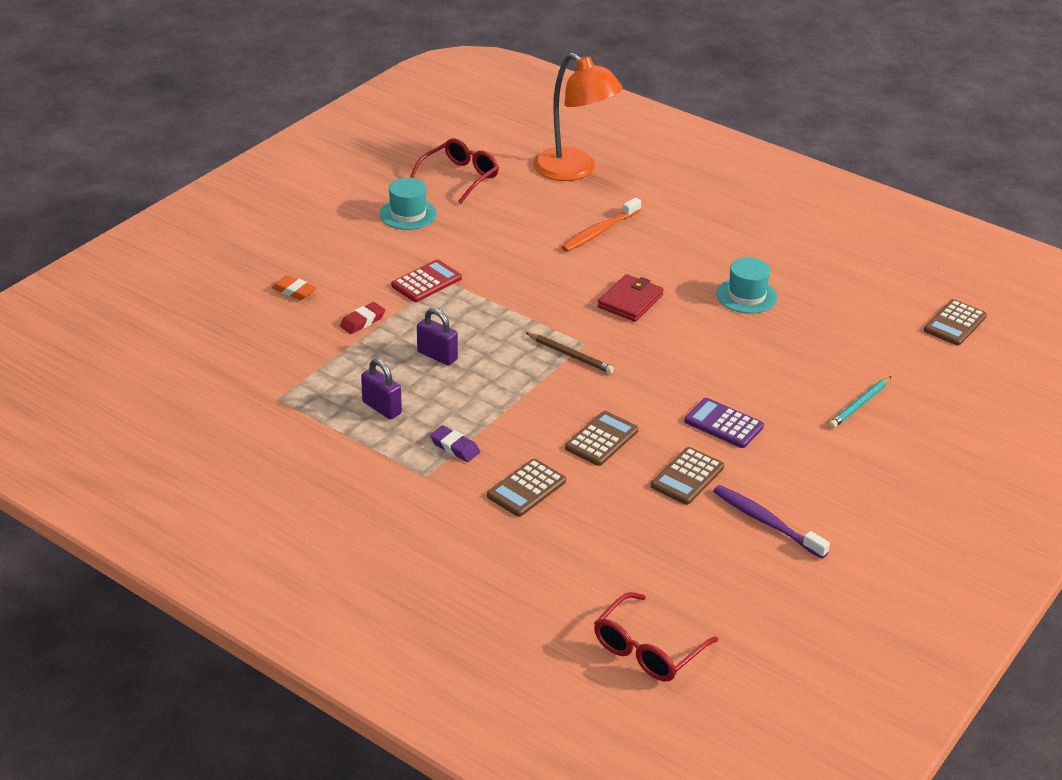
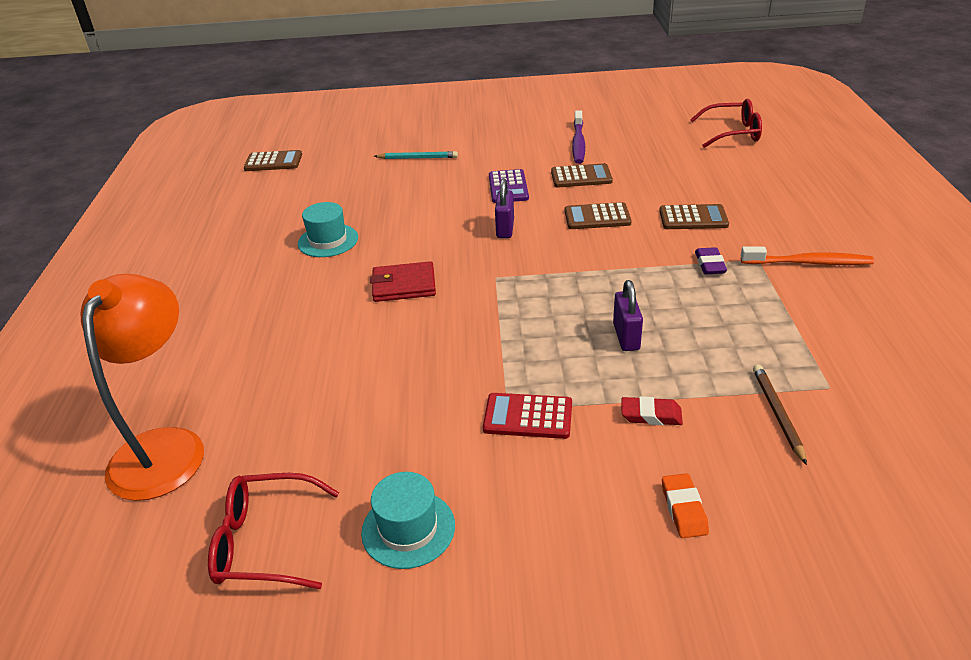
camera: 125 degrees left, 0 degrees up
(382, 408) = (734, 322): purple padlock -> purple padlock (505, 228)
(570, 355) = (521, 275): brown pencil -> brown pencil (777, 414)
(599, 231) = (297, 359): orange toothbrush -> orange toothbrush (808, 263)

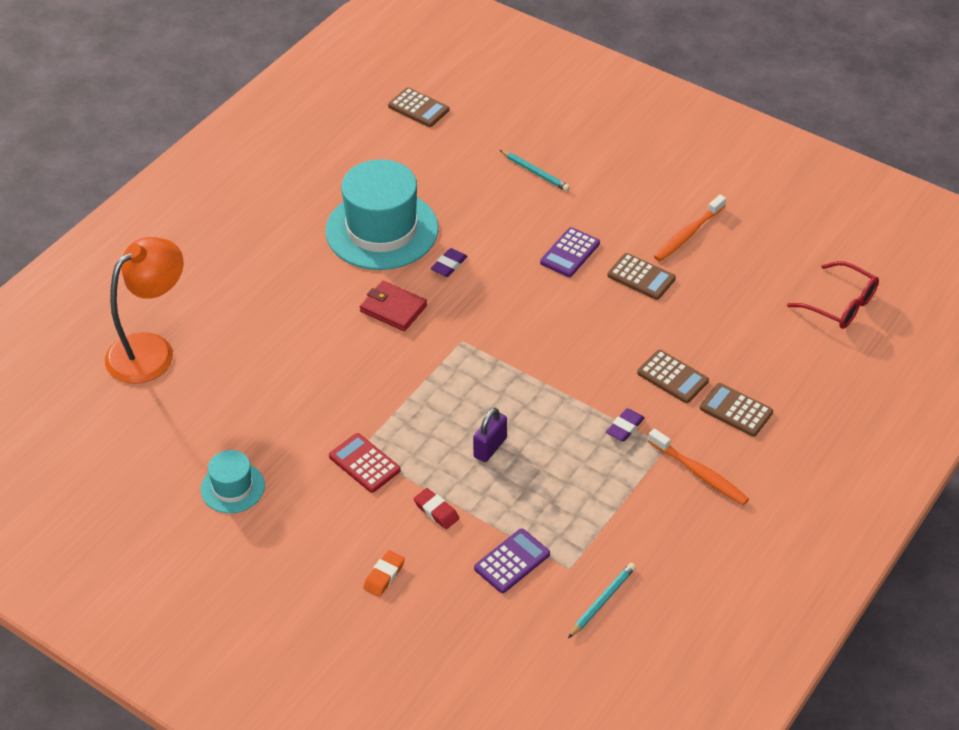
camera: 35 degrees right, 10 degrees up
(266, 541) = (158, 446): red glasses -> none
(328, 240) = (382, 230): turquoise hat -> turquoise hat, size x2.02
(418, 236) = (449, 265): none -> purple eraser
(505, 228) = (518, 297): purple padlock -> none
(578, 143) = (688, 234): purple toothbrush -> orange toothbrush
(597, 217) = (600, 329): brown calculator -> brown calculator (736, 410)
(777, 414) = (512, 561): brown pencil -> purple calculator
(896, 395) = (602, 601): none -> turquoise pencil

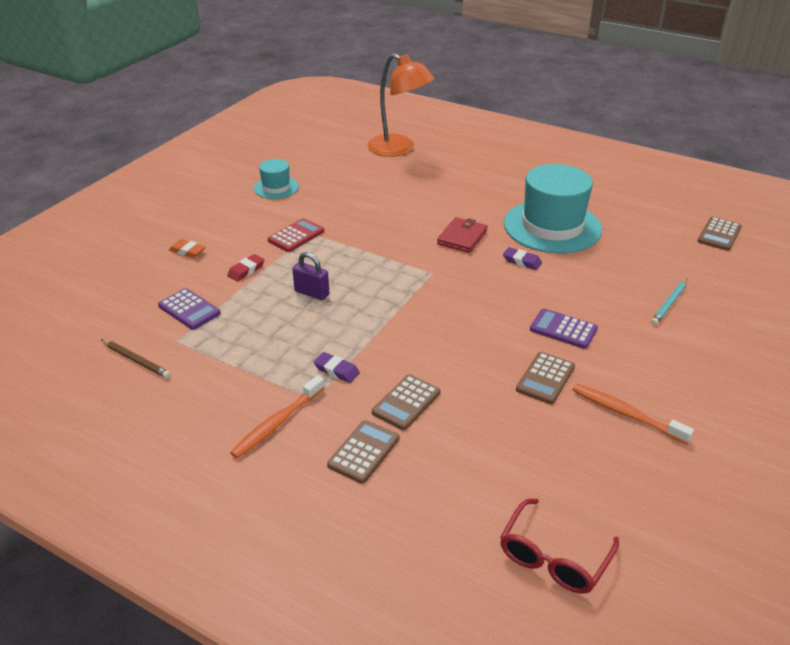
camera: 85 degrees right, 10 degrees down
(602, 601) = (136, 360): turquoise pencil -> brown pencil

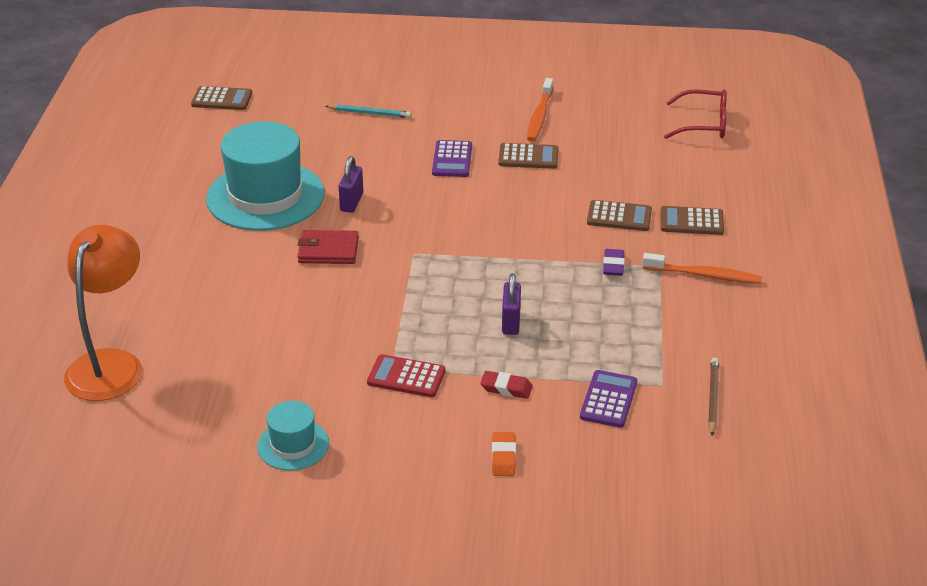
camera: 115 degrees left, 0 degrees up
(522, 261) = (351, 202): purple eraser -> purple padlock

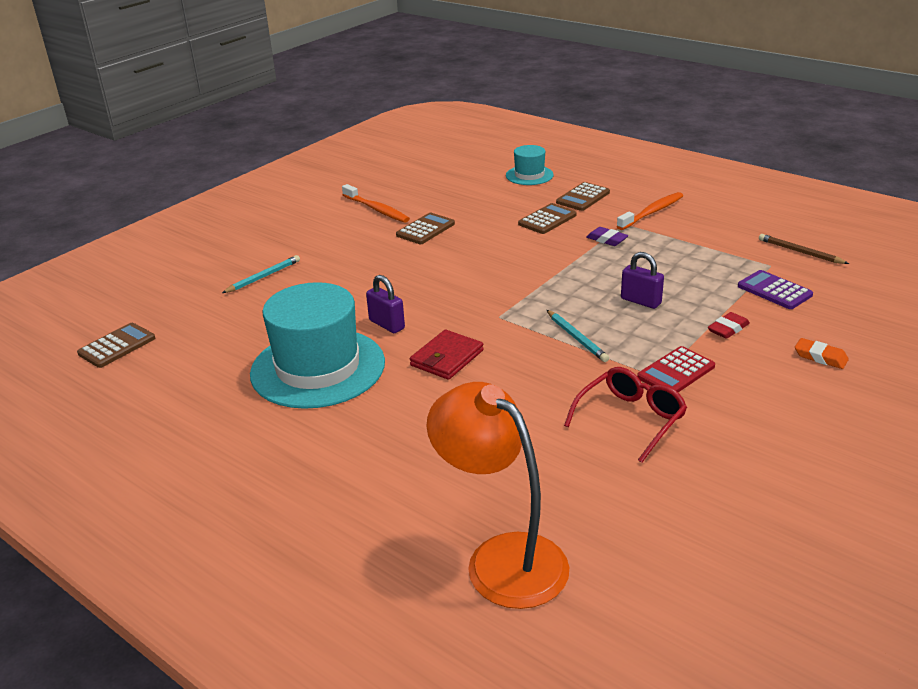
camera: 55 degrees left, 5 degrees down
(293, 445) = (734, 466): turquoise hat -> turquoise hat (529, 175)
(415, 306) = (576, 338): none -> turquoise pencil
(452, 159) = (386, 260): purple calculator -> none
(703, 124) = (470, 160): red glasses -> red glasses (630, 419)

